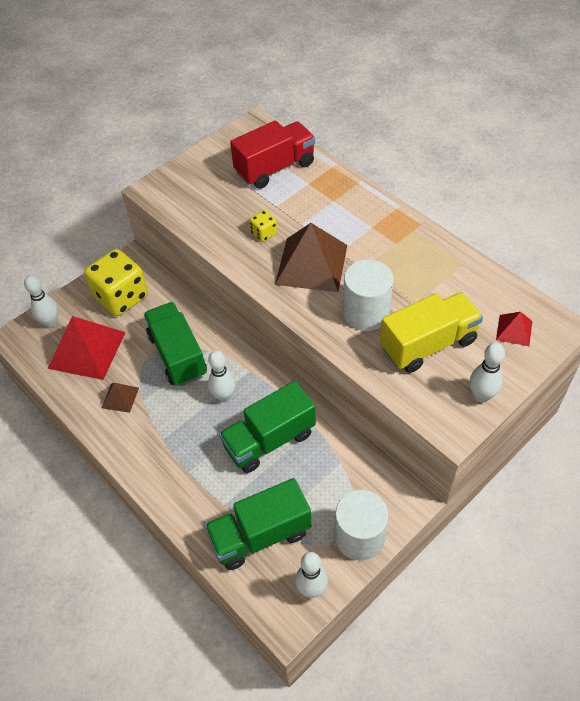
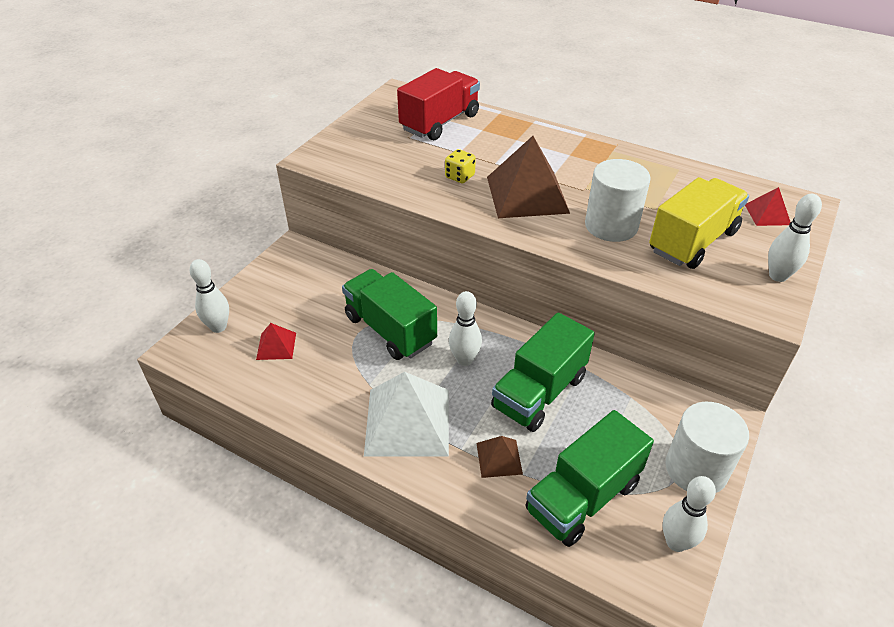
camera: 20 degrees left, 10 degrees down
(87, 350) = (276, 346): red pyramid -> red pyramid, size x0.48
(120, 397) = (339, 387): brown pyramid -> brown pyramid (499, 458)
(121, 297) = (297, 285): yellow dice -> none
(159, 439) = (408, 421): none -> white pyramid

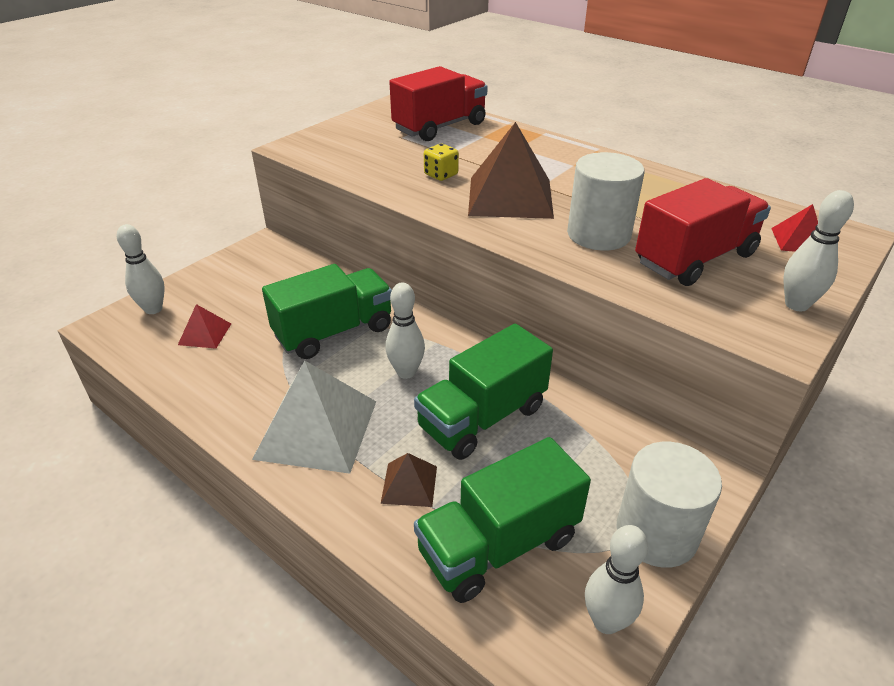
camera: 10 degrees right, 5 degrees down
(390, 329) = (334, 332): green truck -> green truck turned 90 degrees clockwise
(693, 241) = (695, 259): yellow truck -> red truck

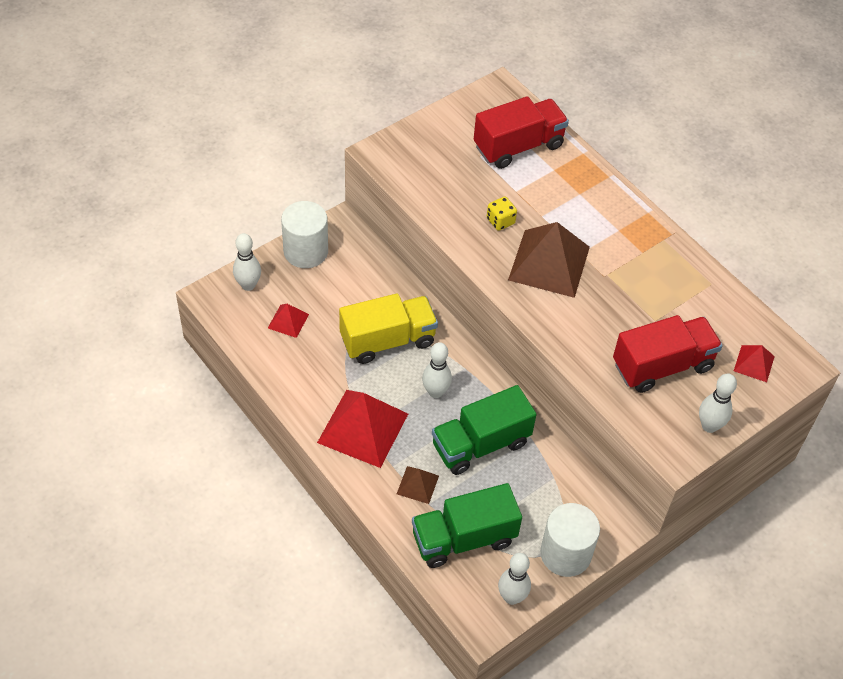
camera: 10 degrees right, 15 degrees up
(317, 429) = (363, 428): white pyramid -> red pyramid
(334, 332) = (388, 340): green truck -> yellow truck
(598, 234) = (602, 324): white cylinder -> white cylinder (305, 251)

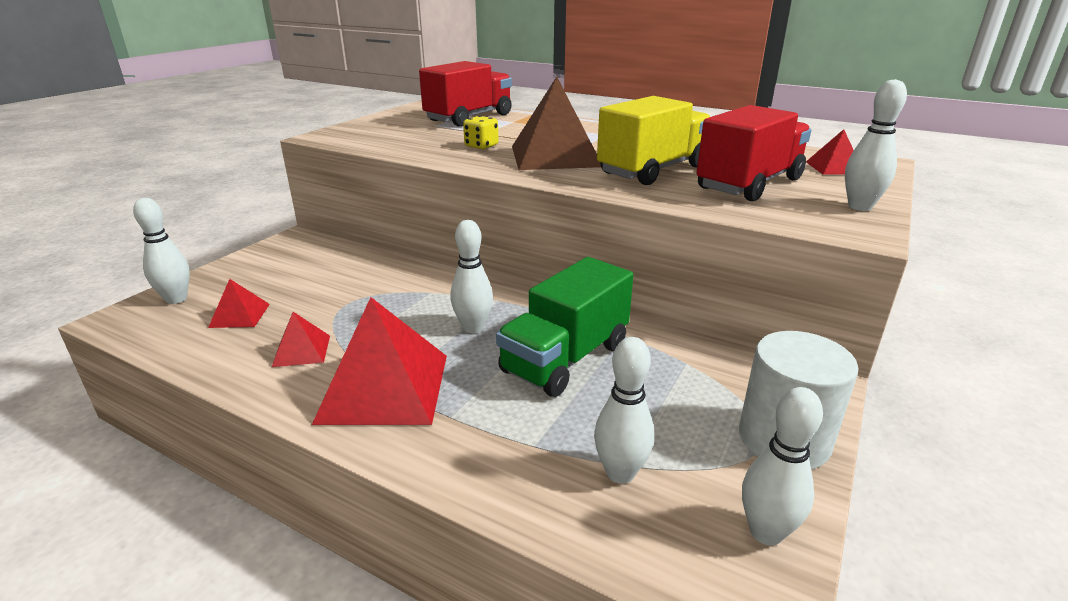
camera: 20 degrees left, 25 degrees down
(305, 251) = (255, 261): white cylinder -> none
(322, 375) = (301, 350): none -> red pyramid
(388, 340) = (387, 301): yellow truck -> yellow truck (653, 170)
(417, 485) = (503, 427): brown pyramid -> none
(463, 538) = (620, 473): green truck -> white bowling pin

